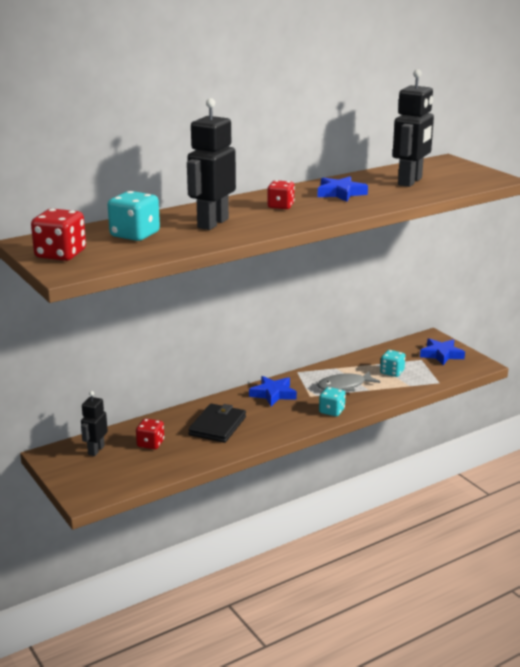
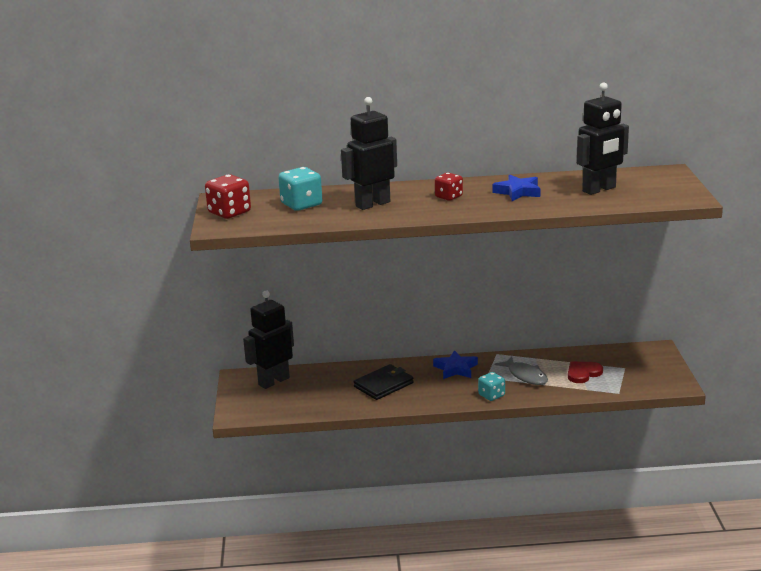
camera: 30 degrees right, 0 degrees up
(96, 450) = (273, 381): black robot -> black robot, size x1.73
(150, 444) = (318, 386): red dice -> none
(344, 386) = (525, 376): grey fish -> grey fish turned 135 degrees counterclockwise
(392, 372) = (583, 373): turquoise dice -> red heart
(441, 355) = (649, 367): blue star -> none

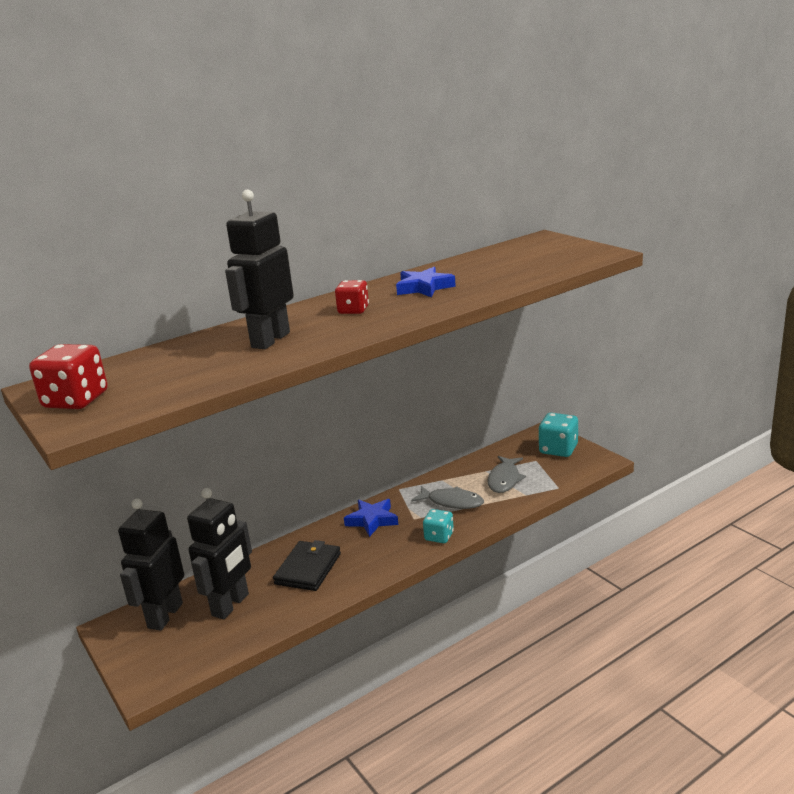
camera: 30 degrees left, 0 degrees up
(301, 204) = (174, 364): turquoise dice -> turquoise dice (558, 449)
(583, 373) = (504, 479): red heart -> grey fish
(599, 189) = (504, 266): black robot -> black robot (231, 605)

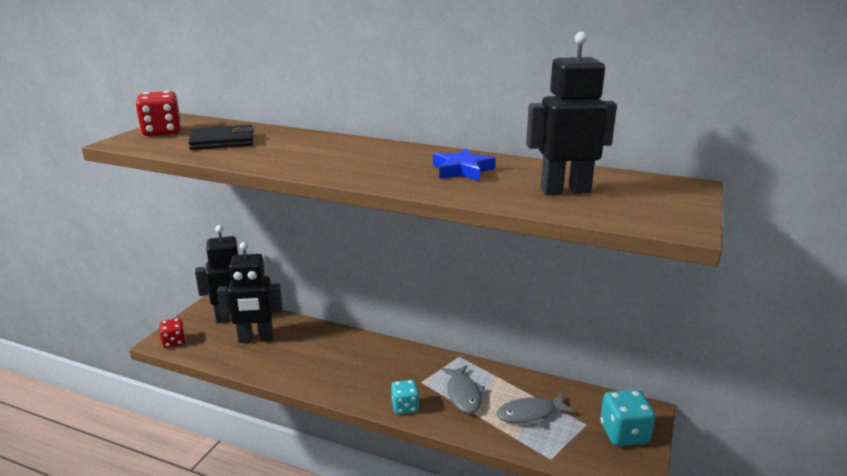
camera: 55 degrees right, 0 degrees up
(270, 340) = (294, 151): black robot -> black robot (565, 191)
(308, 569) = (317, 355): black wallet -> black wallet (222, 141)
(353, 310) = (380, 159): red dice -> red dice (174, 342)
(372, 520) = (401, 360): blue star -> none

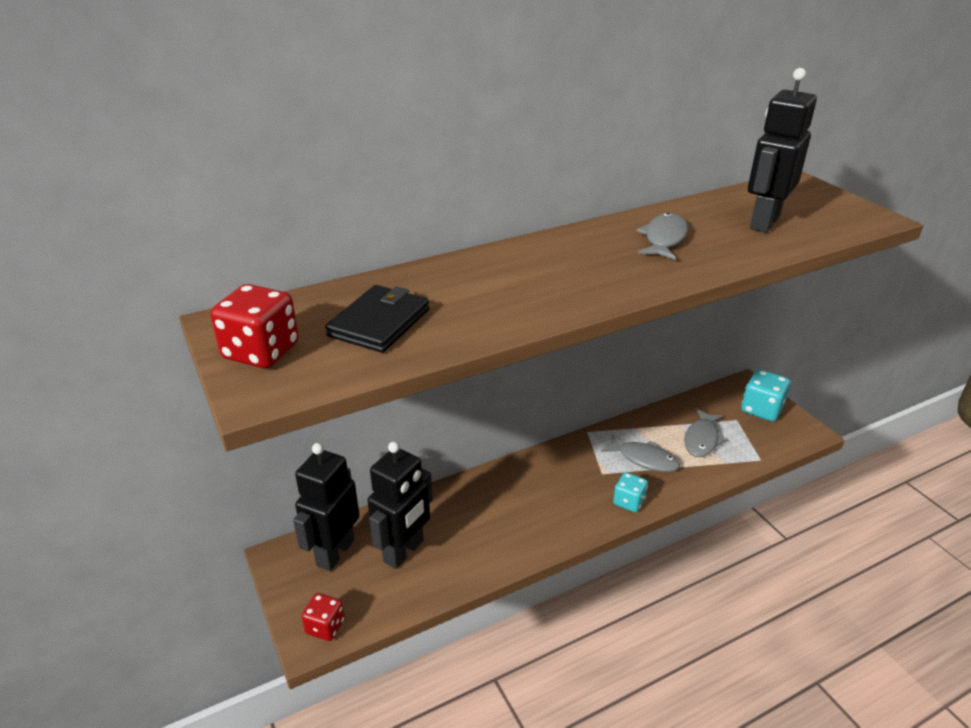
camera: 50 degrees left, 10 degrees up
(462, 170) = (664, 239): blue star -> grey fish

